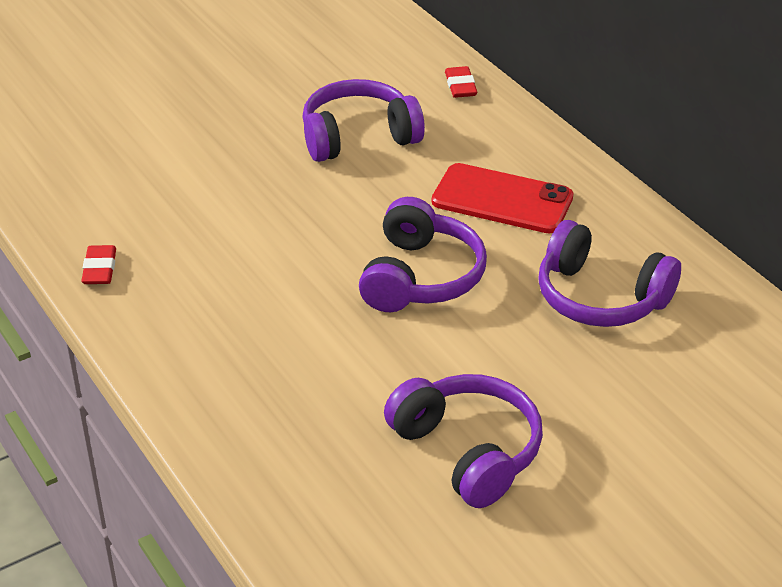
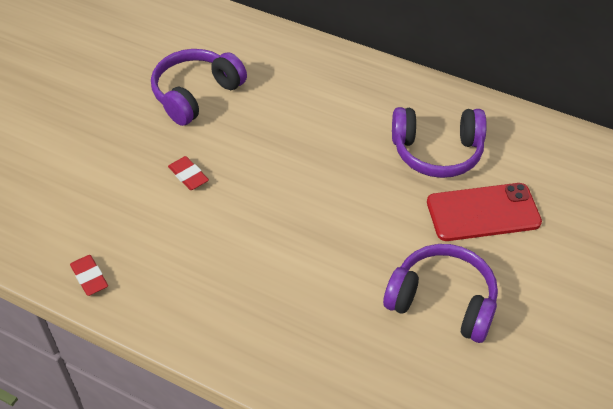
camera: 30 degrees left, 10 degrees up
(421, 277) = (317, 185): purple headphones -> none
(460, 86) = (235, 29): red eraser -> red eraser (188, 176)
(502, 200) = (325, 105): red phone -> red phone (483, 212)

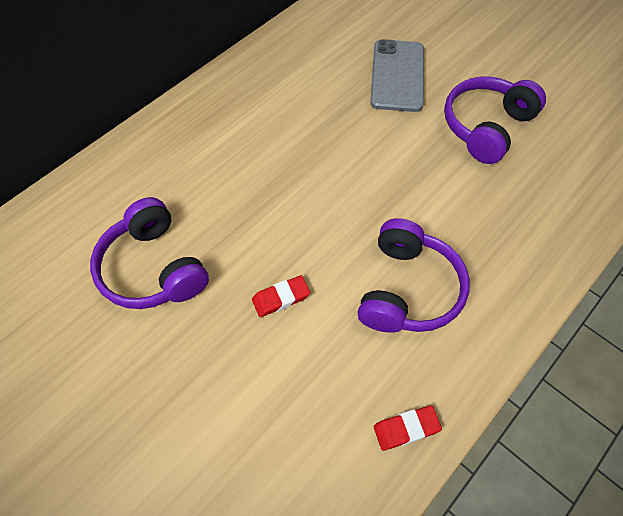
camera: 75 degrees left, 10 degrees up
(437, 152) = (319, 86): purple headphones -> purple headphones (408, 289)
(483, 212) = (397, 76): red phone -> grey phone

